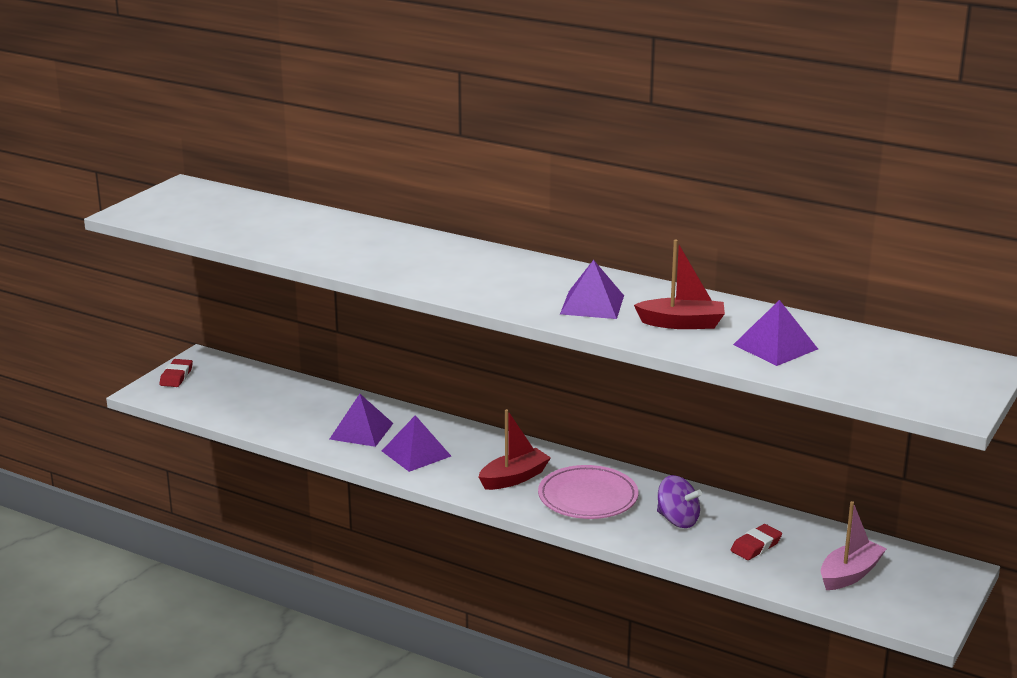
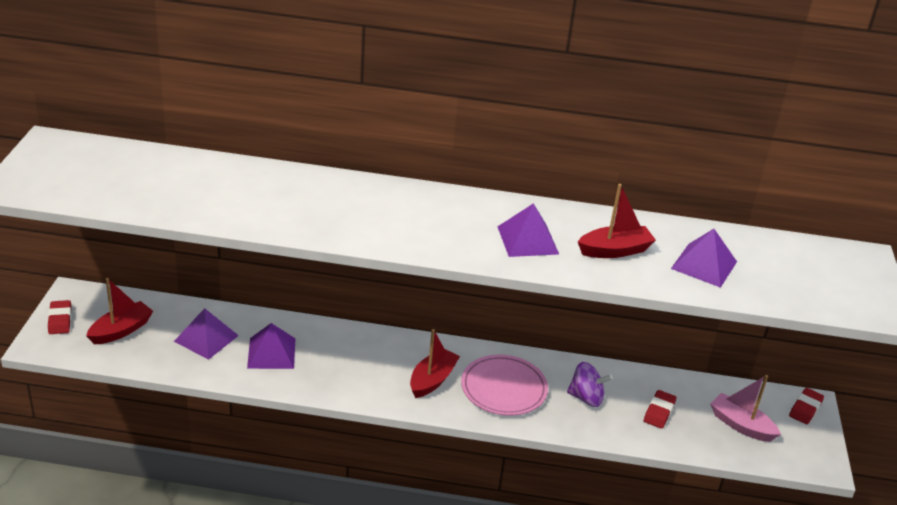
camera: 25 degrees left, 10 degrees up
(227, 392) = (121, 330): none -> red boat
(416, 453) = (334, 369): purple pyramid -> purple pyramid (206, 338)
(849, 574) = (741, 425): pink boat -> pink boat turned 75 degrees counterclockwise
(946, 574) = (805, 409): none -> red eraser

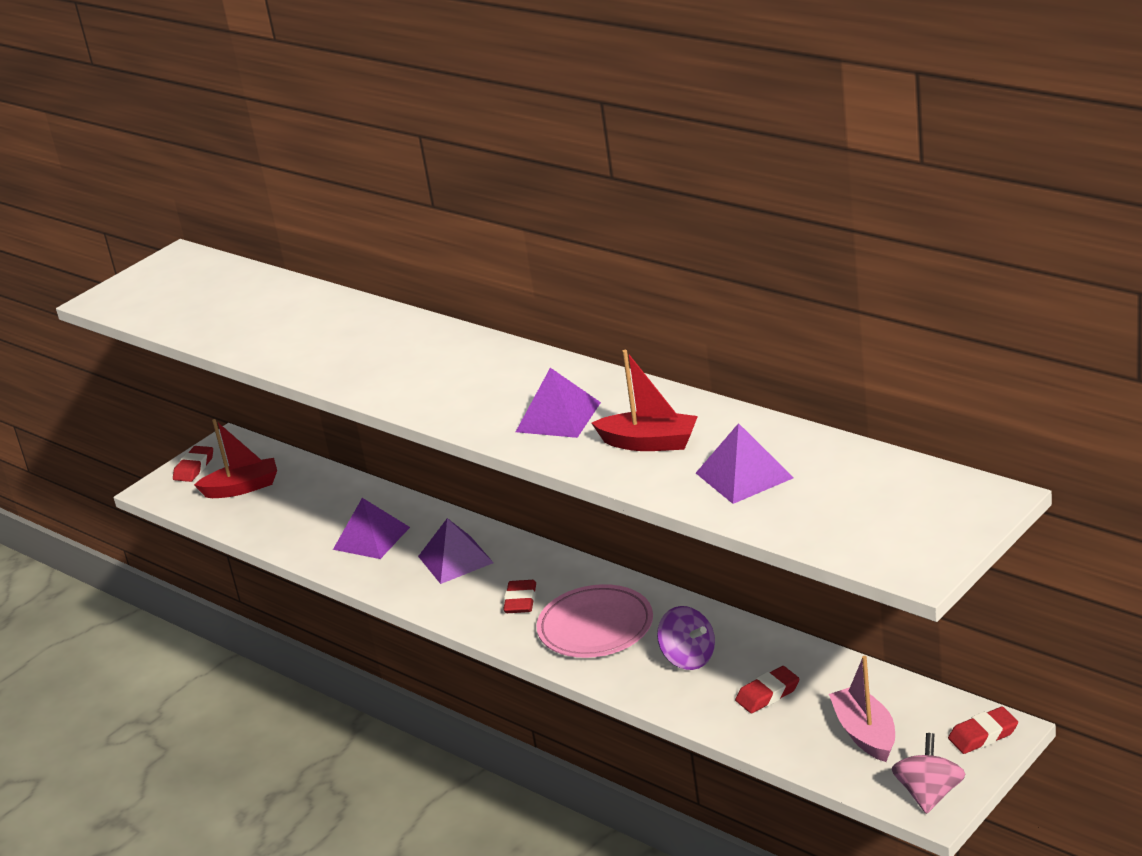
camera: 40 degrees right, 5 degrees down
(206, 338) = (318, 510): purple pyramid -> purple pyramid (455, 559)
(432, 380) = (520, 601): red boat -> red eraser
(813, 457) = (929, 794): none -> pink spinning top

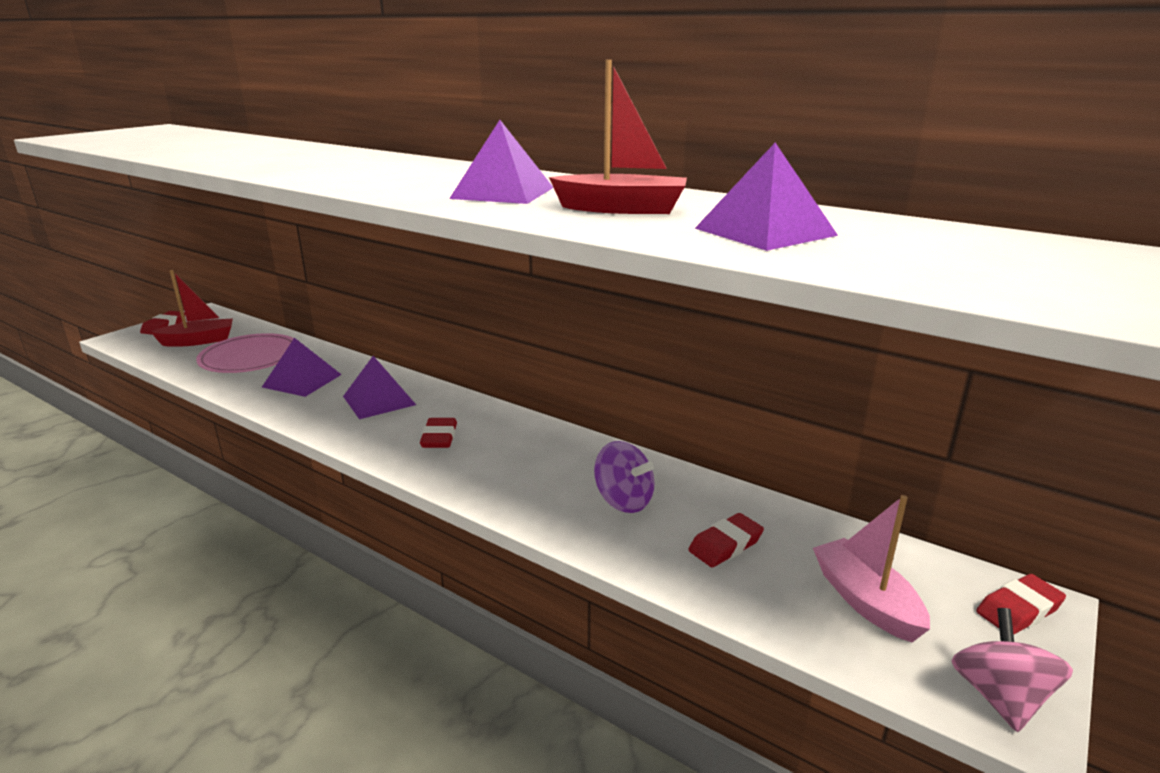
camera: 10 degrees left, 5 degrees down
(595, 627) = (518, 465): pink plate -> pink plate (250, 358)

